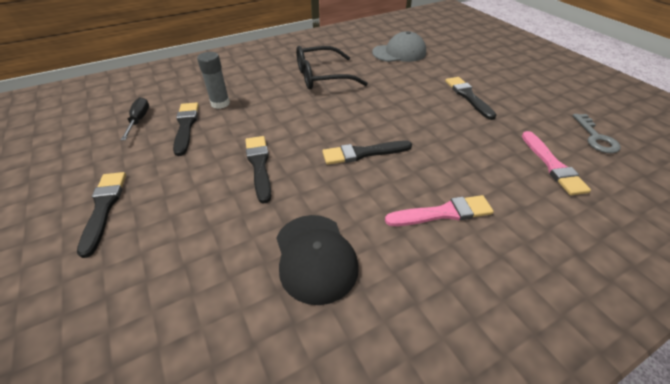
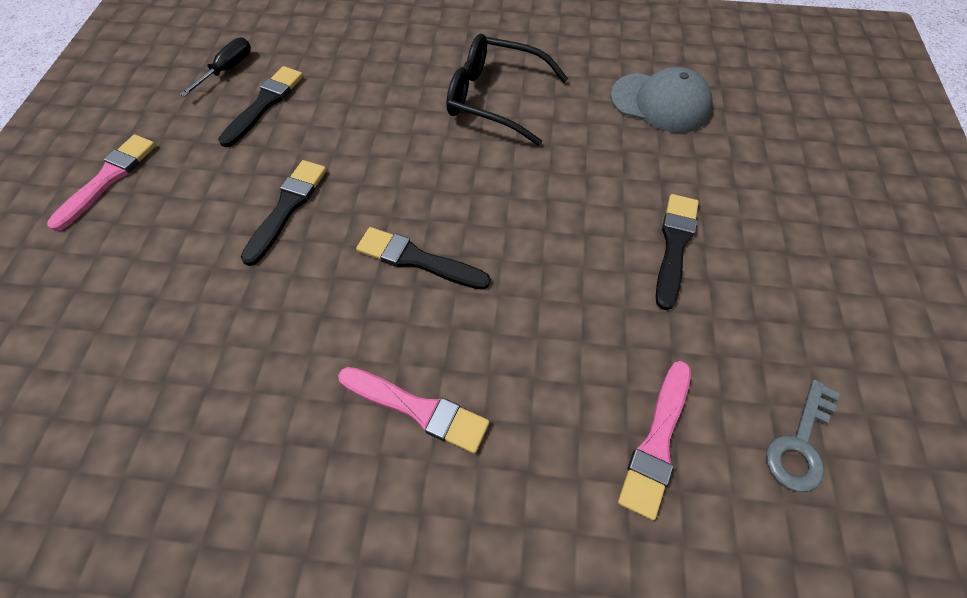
camera: 35 degrees right, 15 degrees up
(104, 208) = (108, 179): black brush -> pink brush
(220, 103) = (329, 85): grey glue stick -> none
(315, 257) = (229, 368): black cap -> none

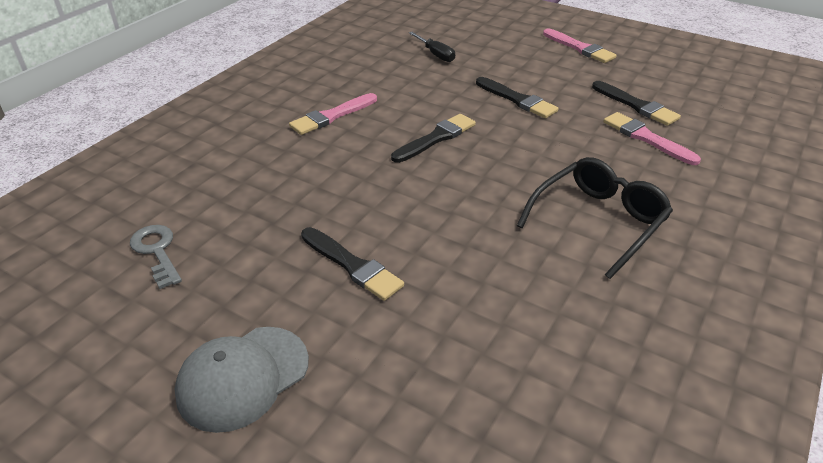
camera: 115 degrees right, 20 degrees down
(228, 69) = (688, 96): black screwdriver -> black screwdriver (436, 54)
(656, 442) = (226, 190): pink brush -> pink brush (646, 138)
(660, 103) = (541, 345): grey cap -> grey cap (243, 377)

